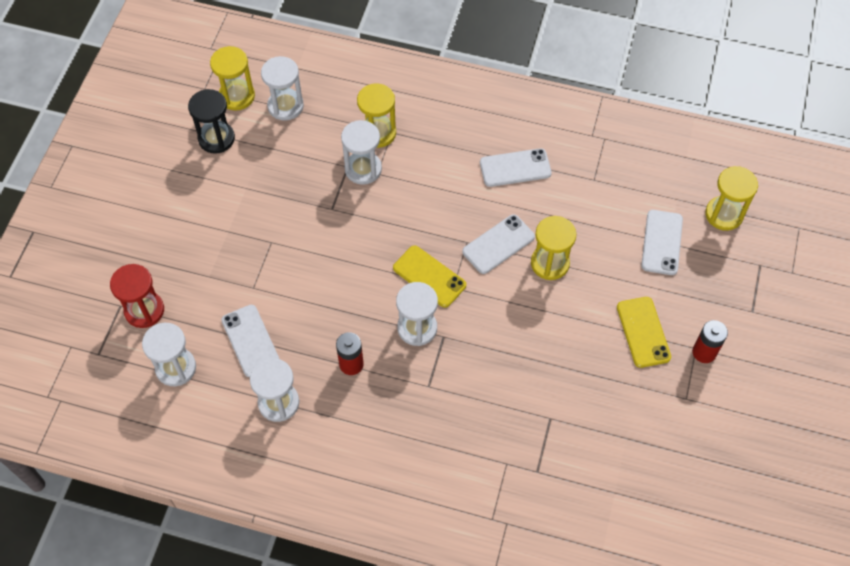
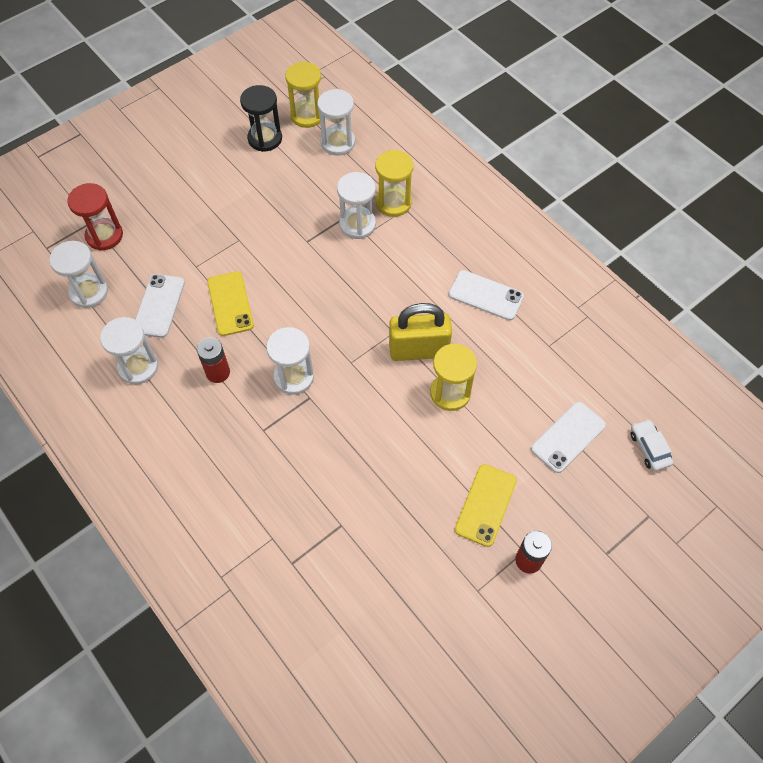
camera: 35 degrees right, 0 degrees up
(429, 276) = (338, 341): yellow phone -> yellow phone (230, 304)
(498, 244) = (418, 350): white phone -> yellow padlock
(724, 214) = (649, 448): yellow hourglass -> white car

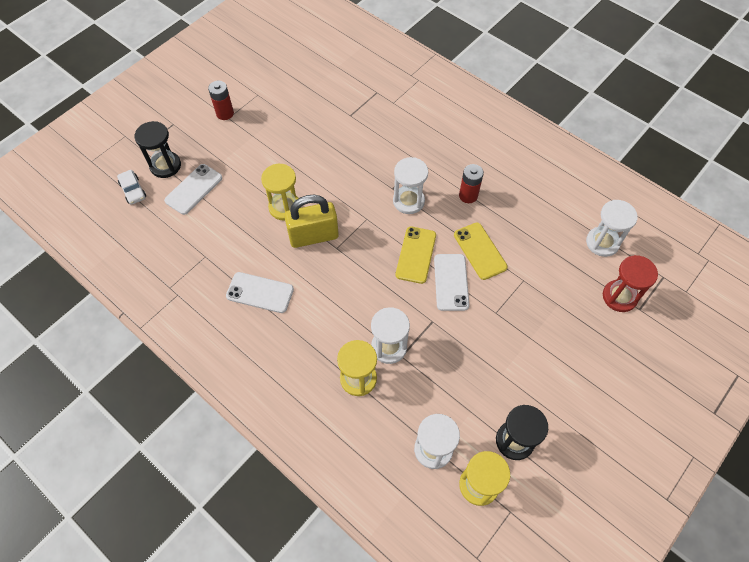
camera: 170 degrees right, 0 degrees up
(138, 367) = (530, 190): white hourglass -> none
(159, 306) = (538, 240): white phone -> white phone (451, 282)
(485, 505) = (254, 139): yellow phone -> yellow phone (416, 255)
(610, 480) = (165, 166): none -> black hourglass

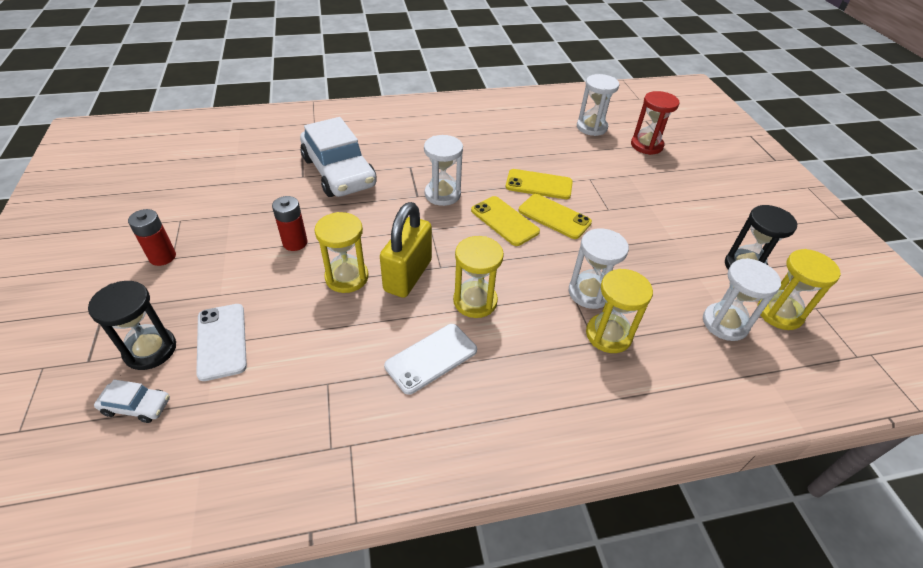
camera: 55 degrees left, 15 degrees down
(323, 286) = (475, 301): none -> yellow hourglass
(373, 130) = (339, 172): none -> white car
(451, 282) = (554, 216): white phone -> yellow phone
(468, 195) = (477, 161): red battery -> red battery (295, 243)

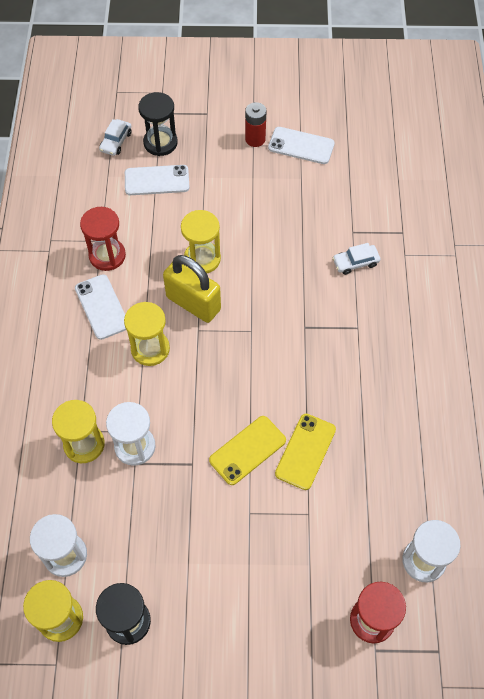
camera: 105 degrees right, 15 degrees up
(180, 219) = (301, 146): none -> white phone
(295, 243) = (254, 224): red battery -> none
(339, 172) = (355, 262): white car -> white car, size x0.42
(352, 370) = (107, 255): none -> red hourglass
(442, 194) = (303, 350): white hourglass -> none
(504, 221) = (250, 399): yellow phone -> none

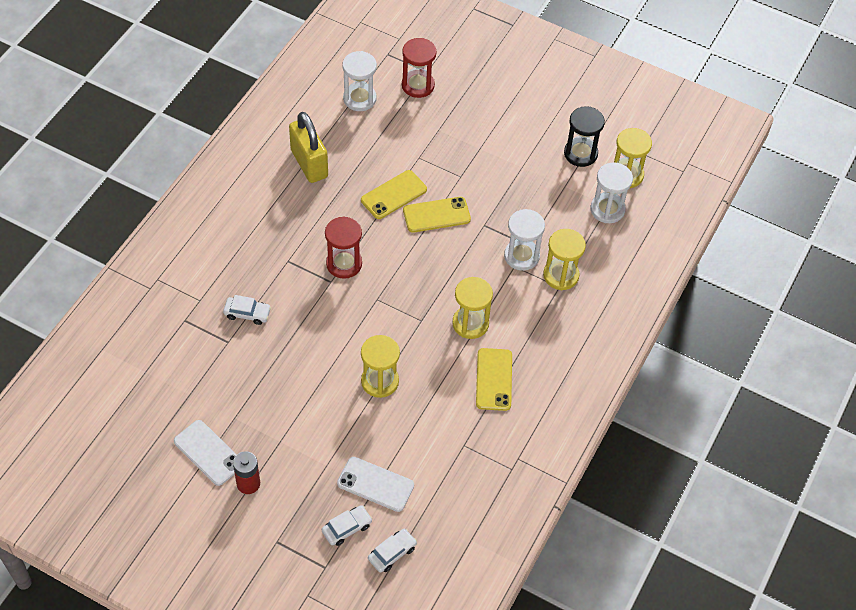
camera: 155 degrees left, 5 degrees down
(102, 307) = (494, 379): white phone -> yellow phone
(107, 255) = (465, 426): red hourglass -> red hourglass (344, 264)
(160, 143) = (347, 528): black hourglass -> white car
(193, 303) = (412, 345): yellow padlock -> yellow padlock (309, 164)

